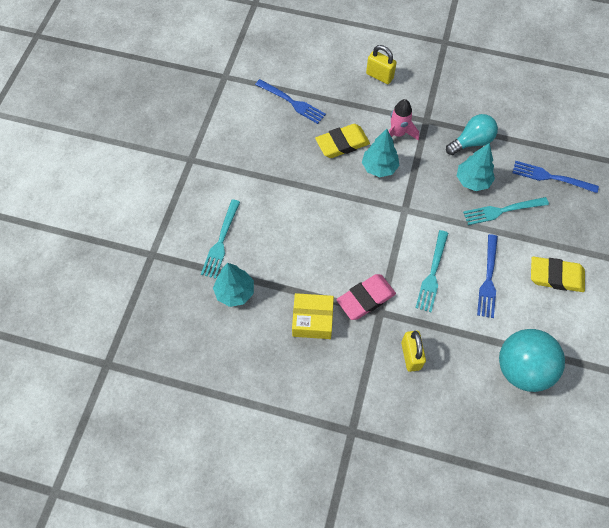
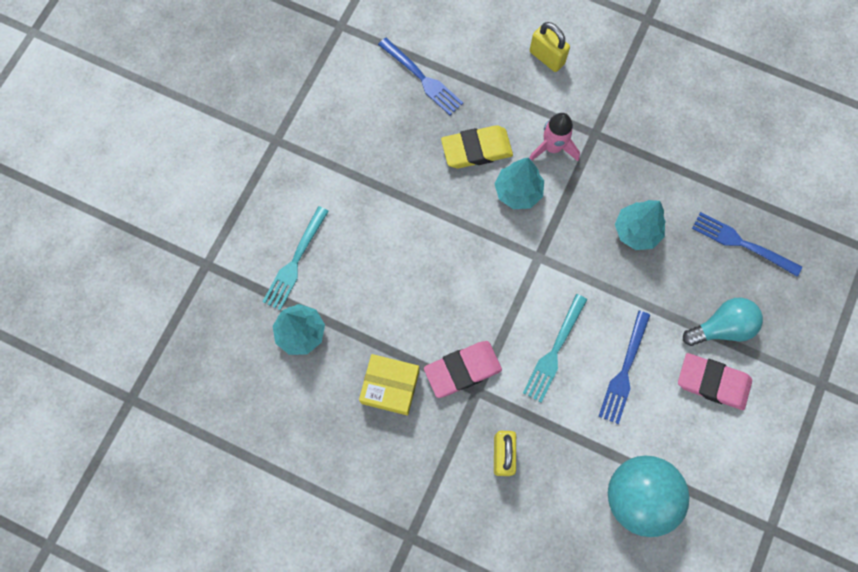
camera: 10 degrees right, 10 degrees up
(471, 142) = (648, 175): turquoise light bulb -> turquoise light bulb (721, 327)
(502, 211) = (665, 280): turquoise fork -> none
(556, 276) = (712, 382): yellow eraser -> pink eraser

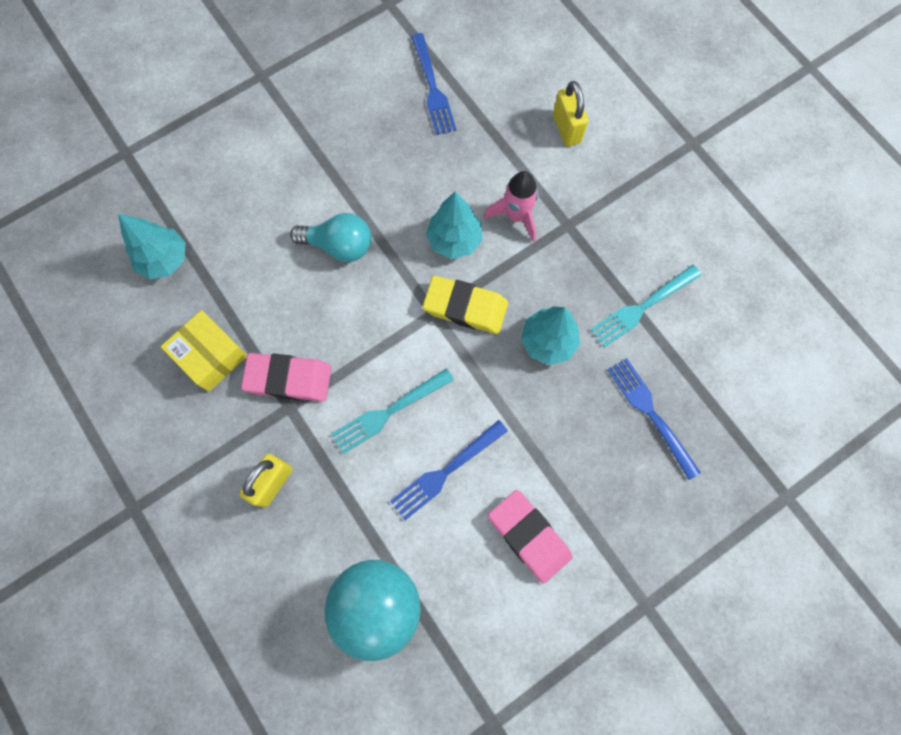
camera: 30 degrees right, 0 degrees up
(295, 261) = (204, 192): turquoise fork -> turquoise fork (642, 307)
(476, 149) = (440, 179): yellow eraser -> yellow eraser (465, 307)
(721, 327) = (574, 486): turquoise light bulb -> turquoise light bulb (339, 246)

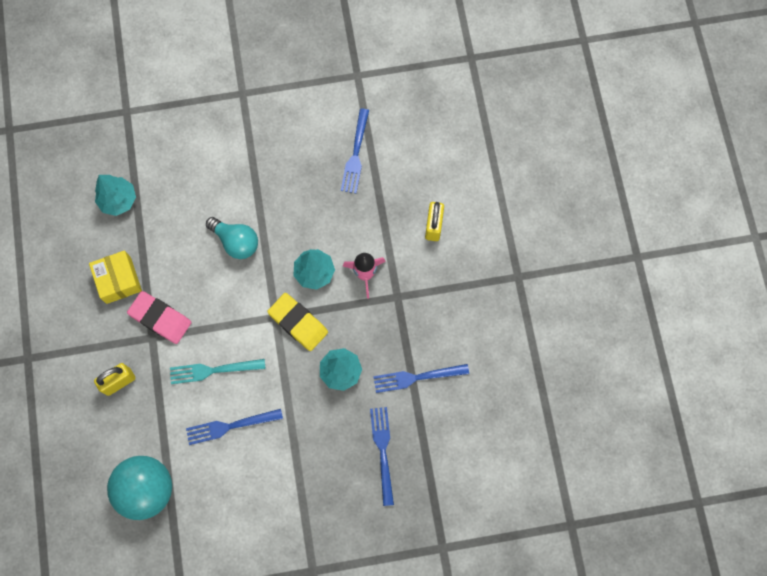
camera: 25 degrees right, 0 degrees up
(529, 536) = (262, 492): pink eraser -> none
(642, 307) = (417, 377): turquoise fork -> blue fork

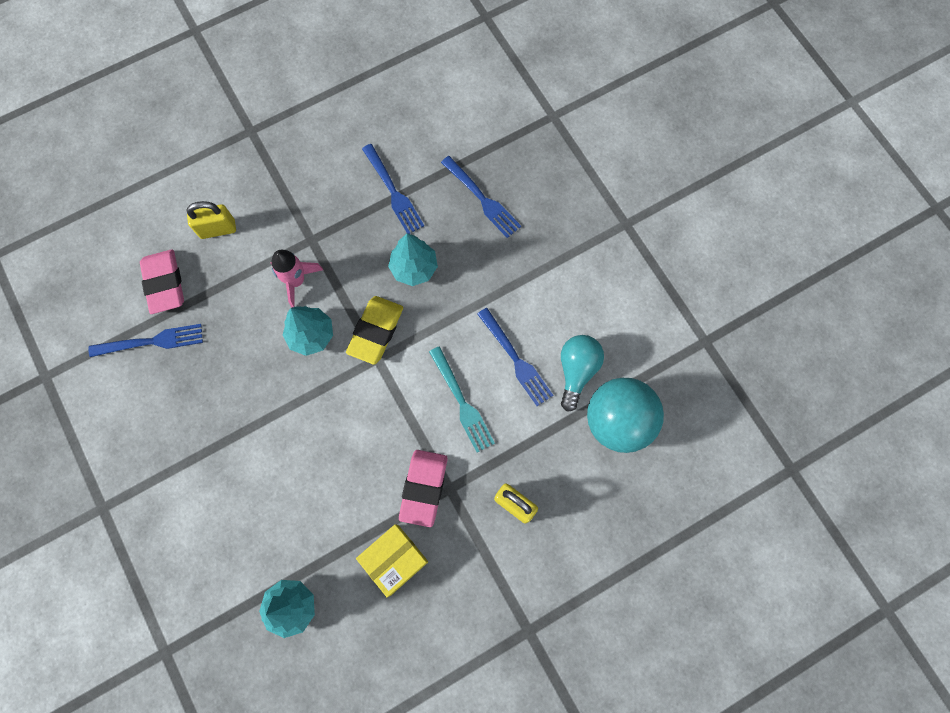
camera: 110 degrees left, 0 degrees up
(236, 242) = (302, 437): turquoise light bulb -> turquoise light bulb (576, 371)
(383, 451) = (482, 199): blue fork -> blue fork turned 105 degrees counterclockwise
(401, 175) = (164, 283): none -> pink eraser

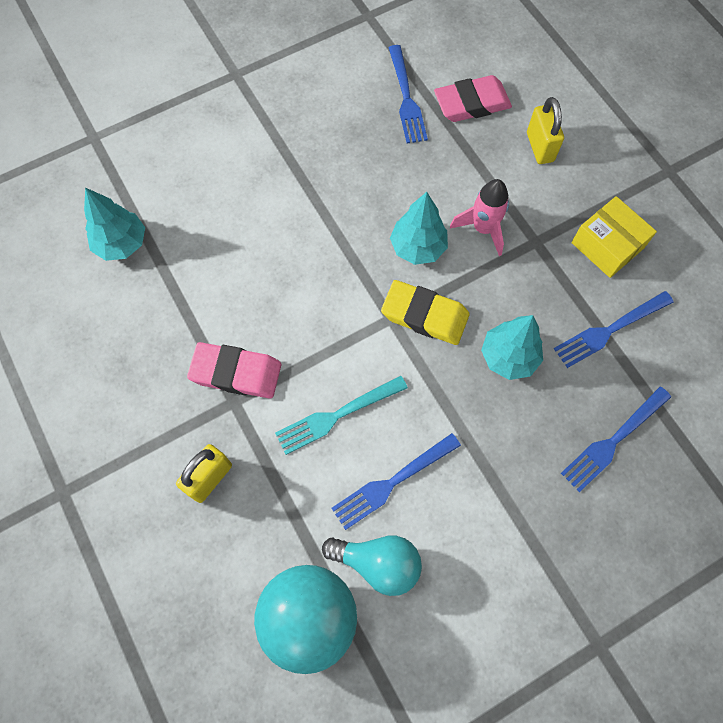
camera: 90 degrees right, 5 degrees down
(394, 560) = (158, 343): yellow box -> yellow box (607, 245)

